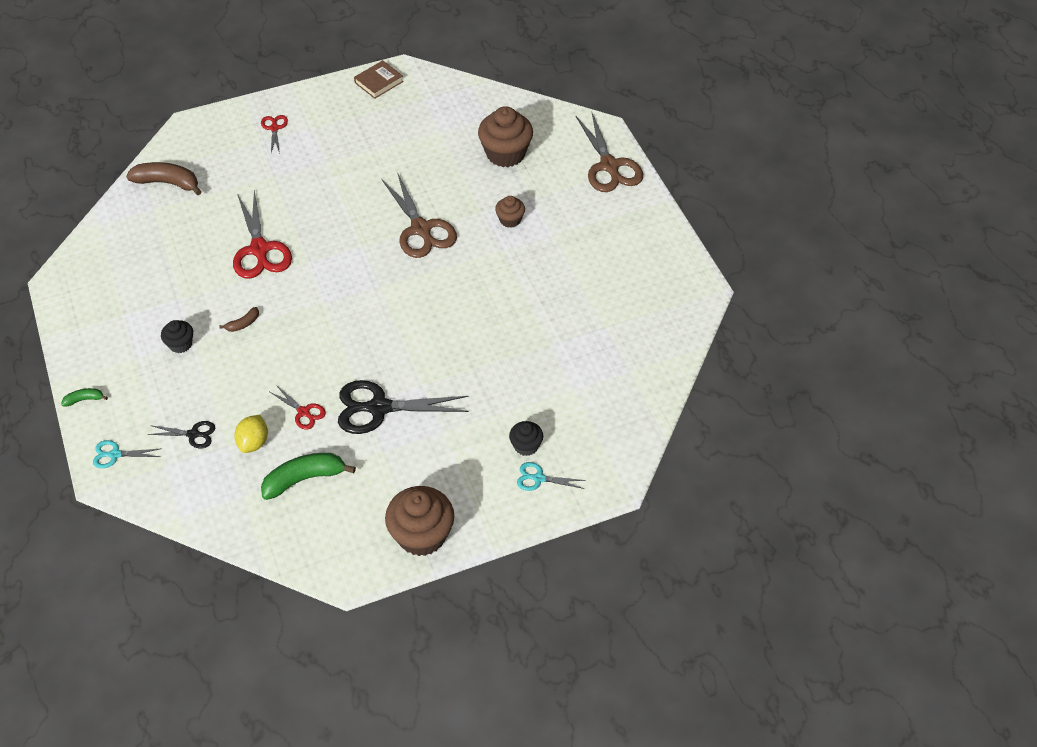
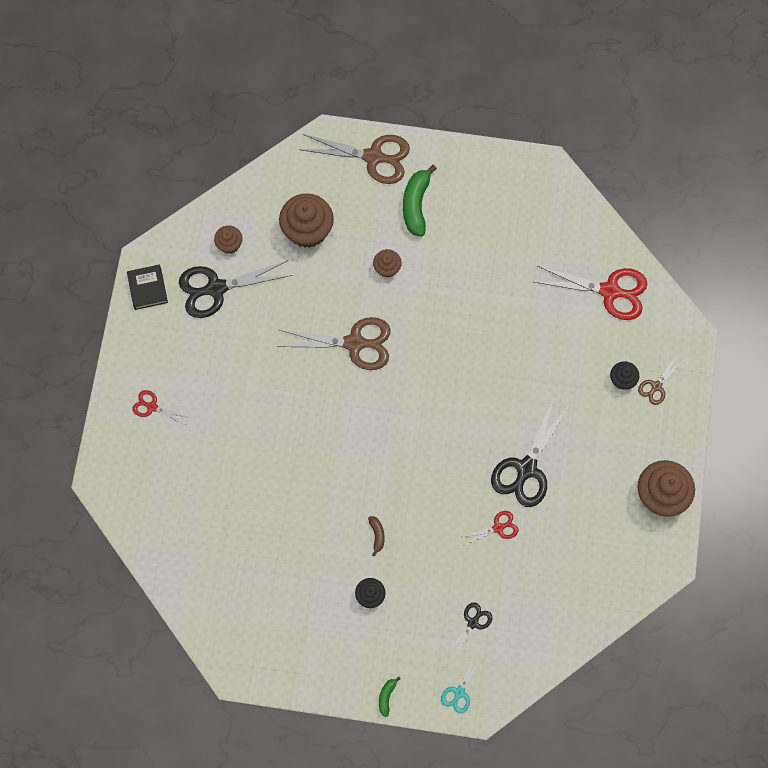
camera: 60 degrees left, 20 degrees up
(167, 183) = (166, 530): brown banana -> none
(253, 442) = (507, 579): yellow lemon -> none
(259, 249) = (298, 485): red scissors -> red scissors (609, 291)
(304, 479) = (563, 556): green banana -> green banana (416, 204)
(379, 82) = (147, 288): brown book -> black book
(408, 121) = (216, 288): none -> black scissors
(455, 112) = (229, 244): none -> brown cupcake
(539, 478) = (656, 386): turquoise scissors -> brown scissors

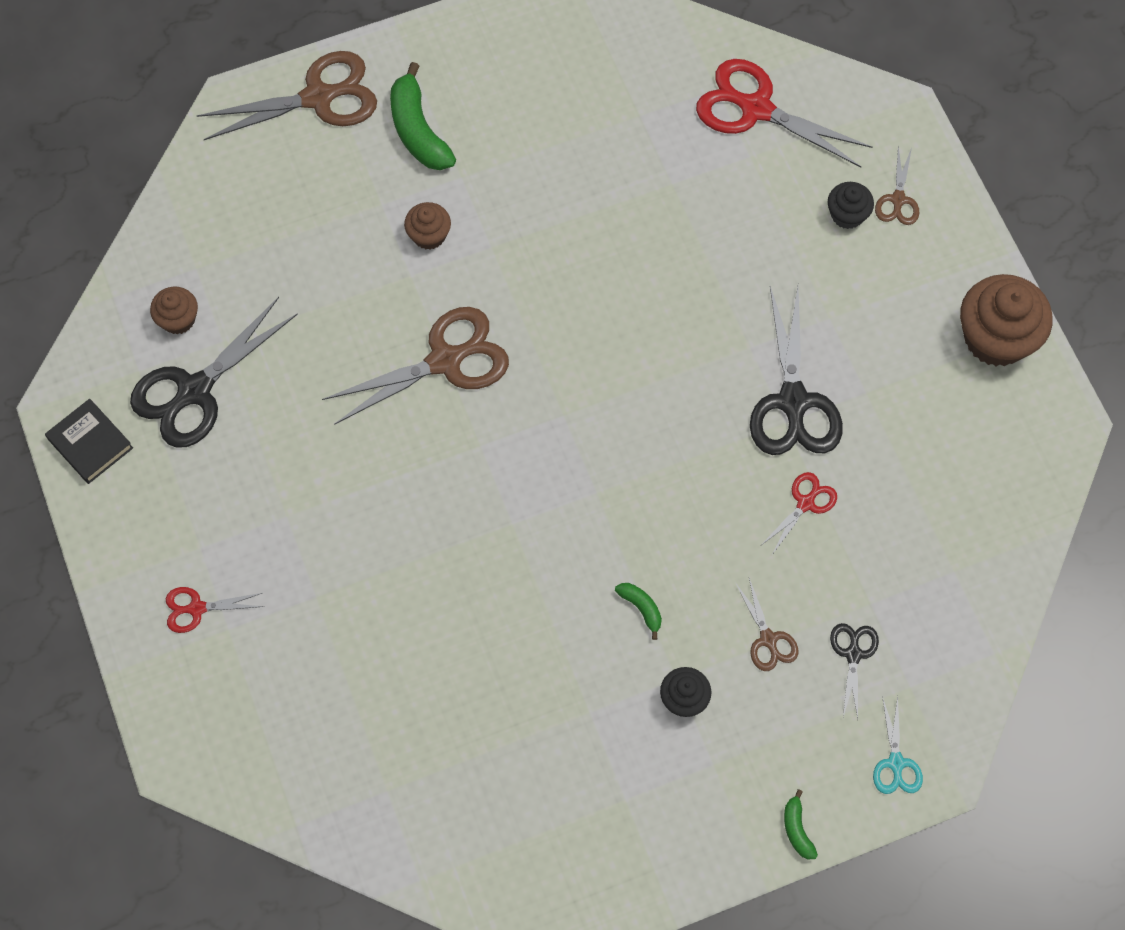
camera: 30 degrees left, 5 degrees down
(307, 230) = (282, 242): brown cupcake -> none
(377, 535) = (641, 608): brown banana -> green banana
(433, 589) = (768, 639): none -> brown scissors
(609, 291) = (756, 109): red scissors -> red scissors turned 135 degrees counterclockwise

